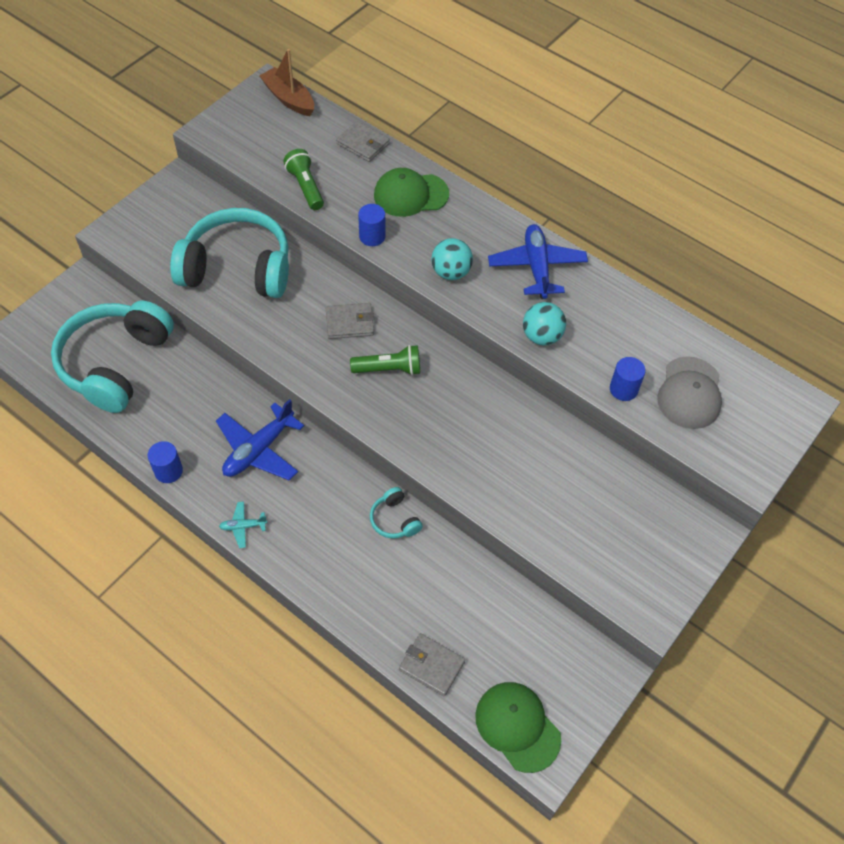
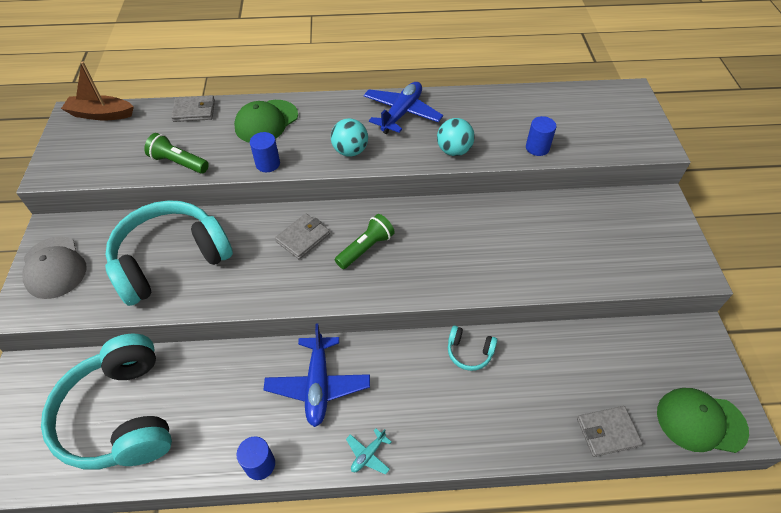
camera: 40 degrees left, 5 degrees down
(537, 267) = (401, 113): blue plane -> blue plane turned 75 degrees clockwise
(690, 393) = (573, 124): grey cap -> grey cap (54, 267)

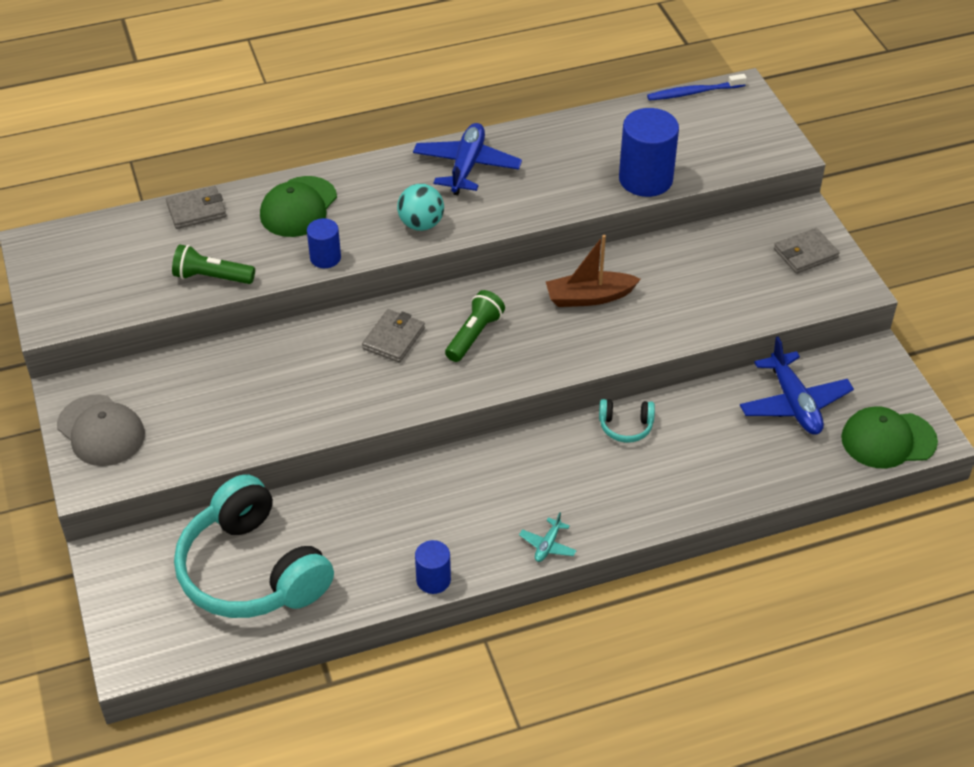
camera: 15 degrees left, 5 degrees down
(101, 114) = (73, 237): brown boat -> brown boat (589, 297)
(171, 260) = (243, 394): turquoise headphones -> none
(318, 385) = (466, 494): blue plane -> blue plane (794, 403)
(454, 151) = (547, 201): turquoise ball -> none
(537, 148) = (645, 179): blue cylinder -> blue cylinder, size x1.83
(592, 88) = (693, 92): none -> blue toothbrush
(607, 432) = (794, 470): grey wallet -> grey wallet (805, 253)

